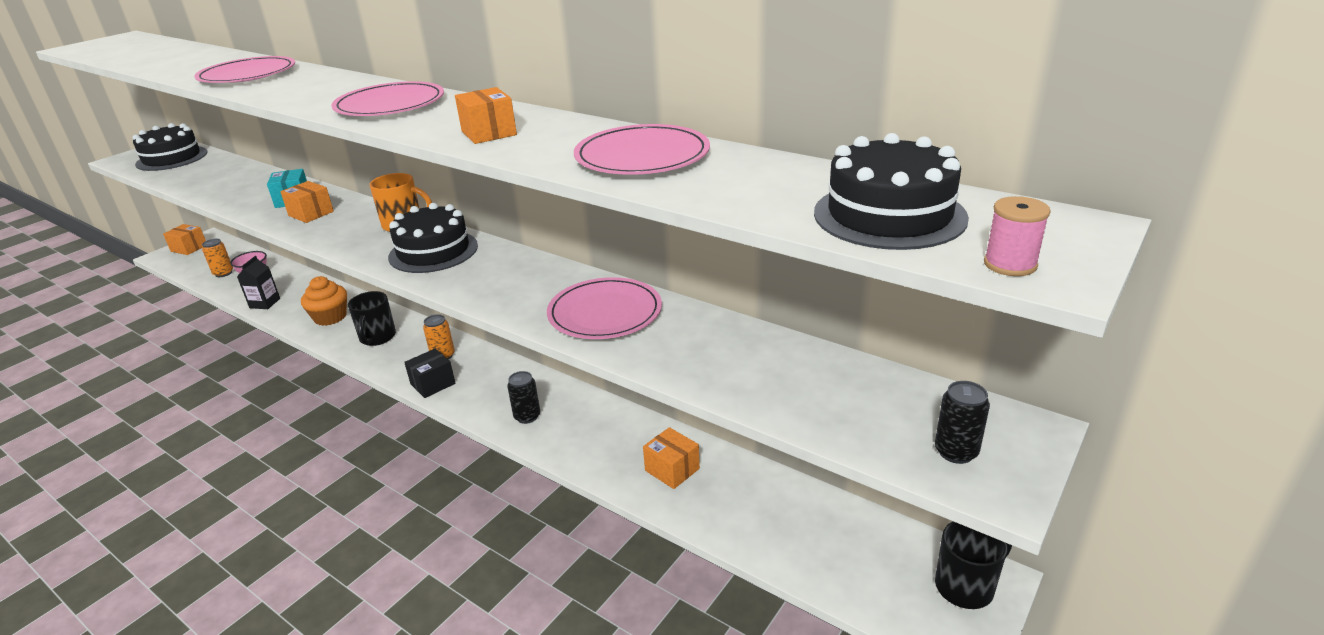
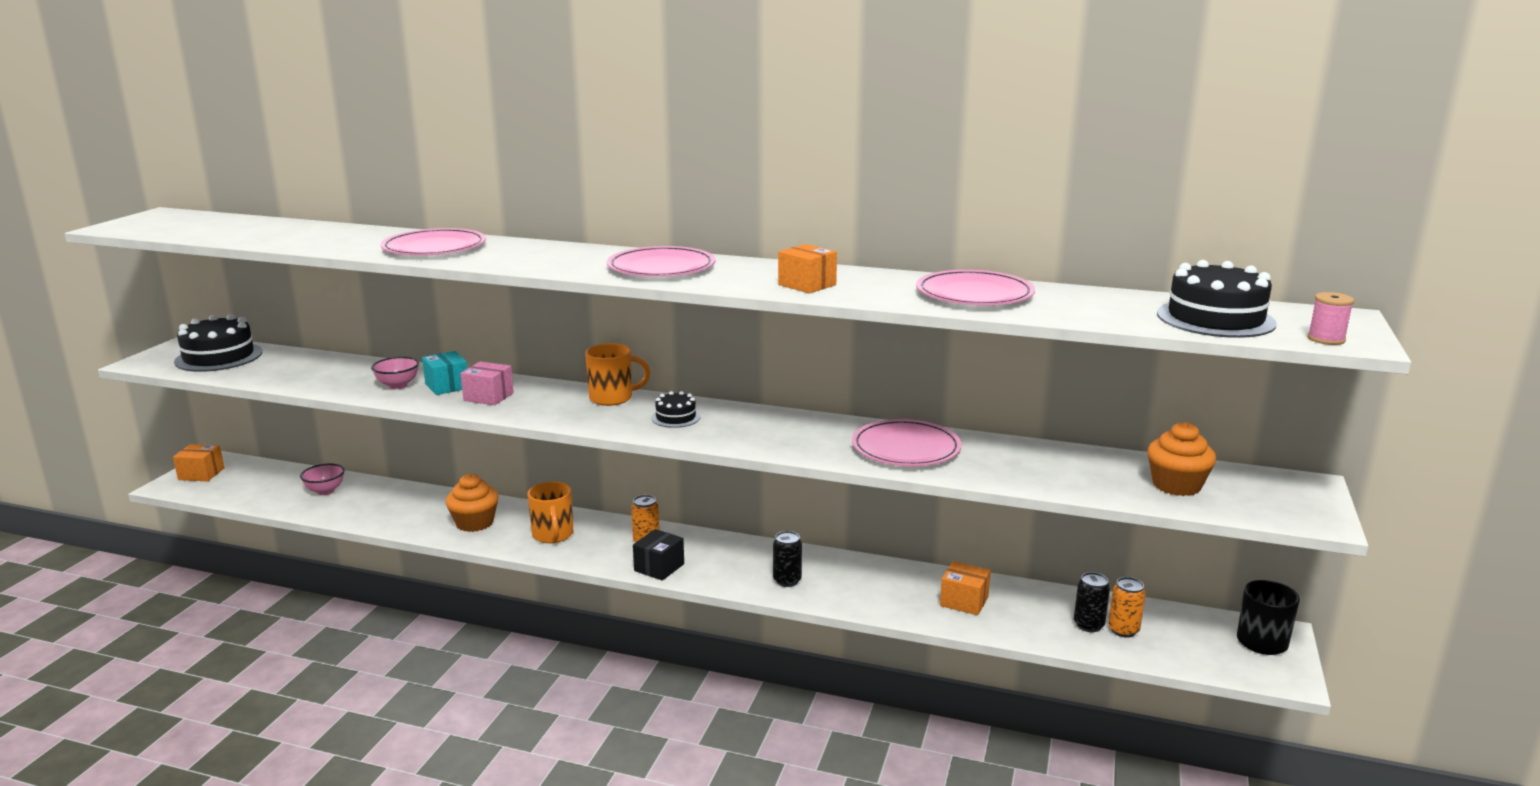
camera: 20 degrees left, 10 degrees down
(223, 273) = (282, 495): orange can -> orange can (1123, 630)
(259, 196) = (398, 385): none -> pink bowl
(265, 303) = (374, 519): black carton -> none
(311, 213) = (488, 397): orange box -> pink box
(377, 338) = (553, 535): black mug -> orange mug
(433, 251) = (676, 417): black cake -> black cake, size x0.53
(856, 405) = (1176, 485): none -> orange cupcake
(956, 452) = (1271, 503): black can -> black can (1088, 625)

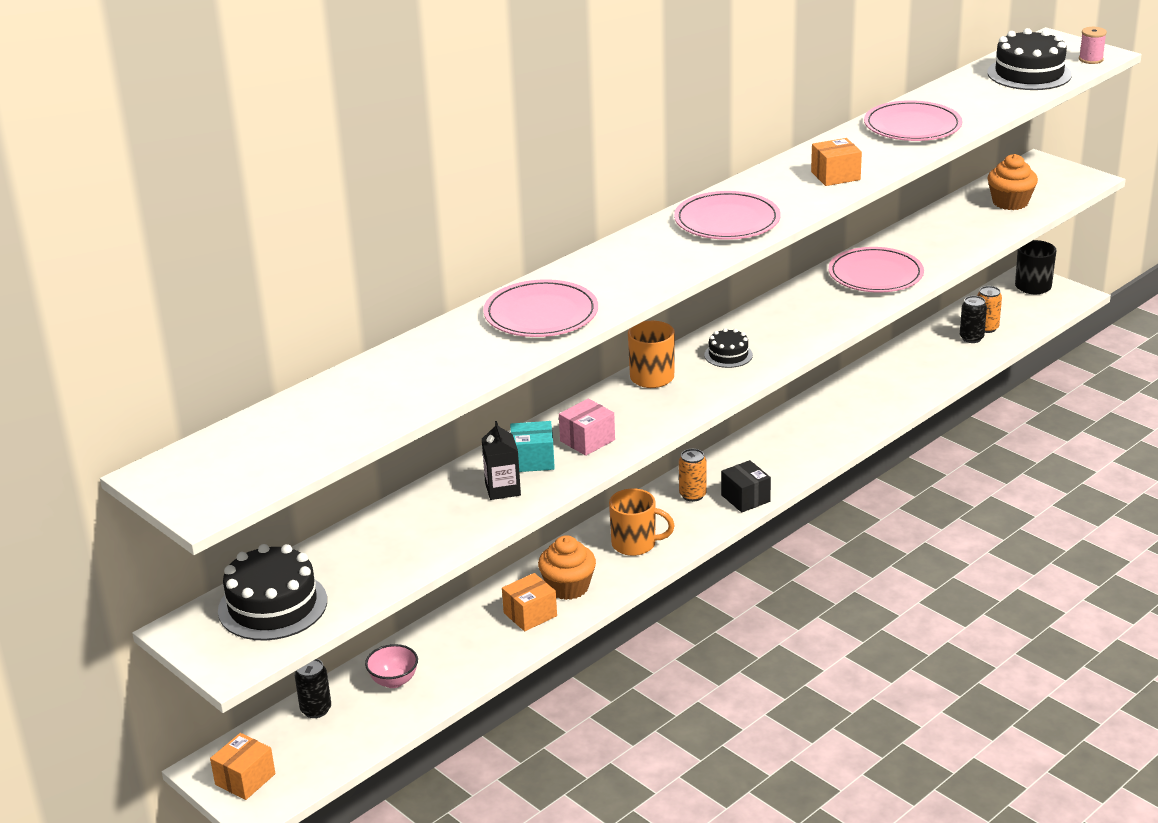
camera: 60 degrees left, 10 degrees up
(398, 385) = (502, 489): pink bowl -> black carton
(787, 581) = (817, 441): black can -> black can (316, 710)
(964, 601) = (905, 374): orange box -> orange box (530, 614)

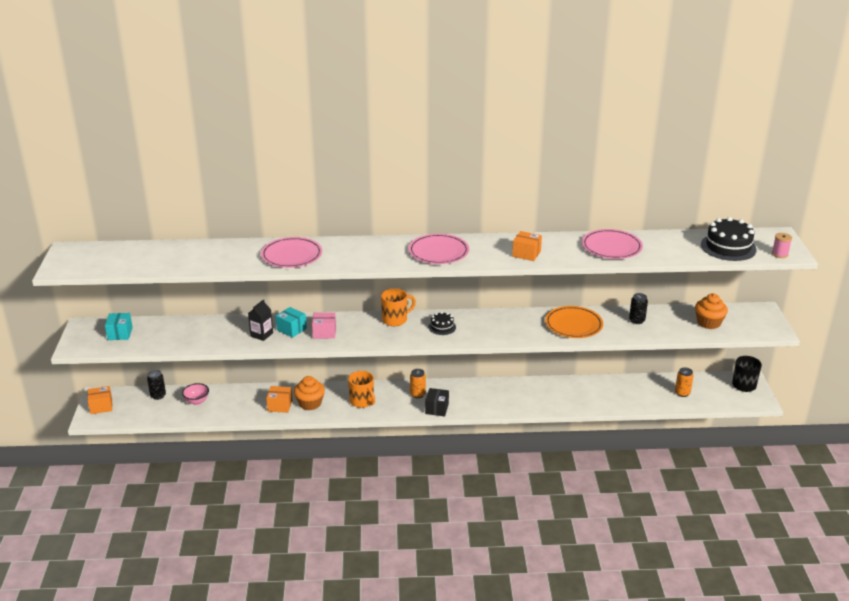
camera: 40 degrees right, 0 degrees up
(272, 605) = (120, 333): black cake -> turquoise box
(875, 274) = (573, 324): pink plate -> orange plate
(971, 338) = (665, 394): black can -> black can (636, 320)

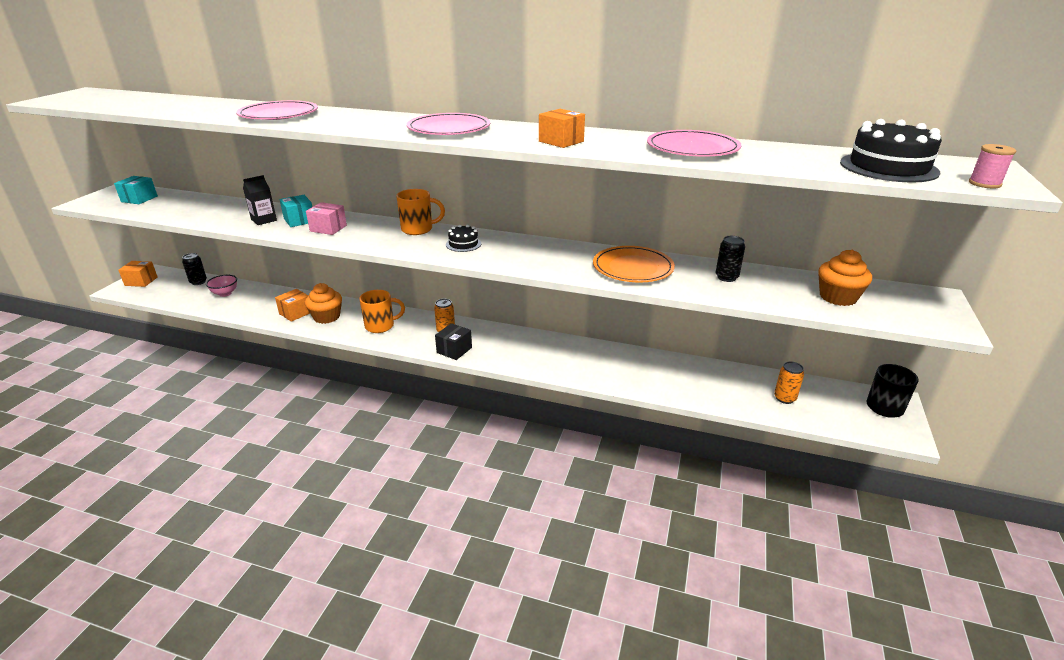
camera: 20 degrees right, 0 degrees up
(280, 406) = (295, 313): orange box -> orange box turned 75 degrees counterclockwise
(362, 401) = (381, 326): orange mug -> orange mug turned 90 degrees counterclockwise

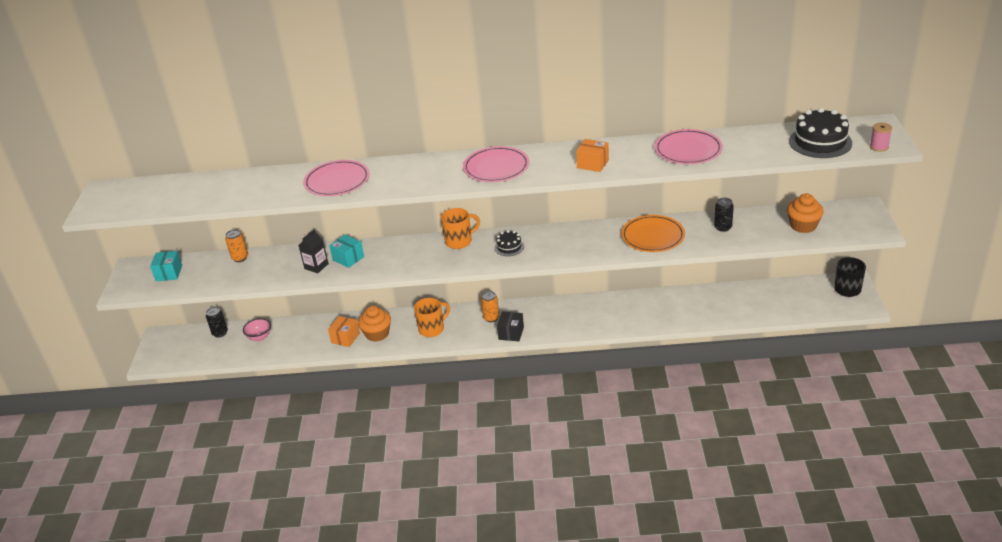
camera: 15 degrees left, 5 degrees up
(141, 281) = (161, 348): orange box -> none
(328, 228) = (383, 260): pink box -> none
(784, 398) = (778, 302): orange can -> orange can (240, 258)

